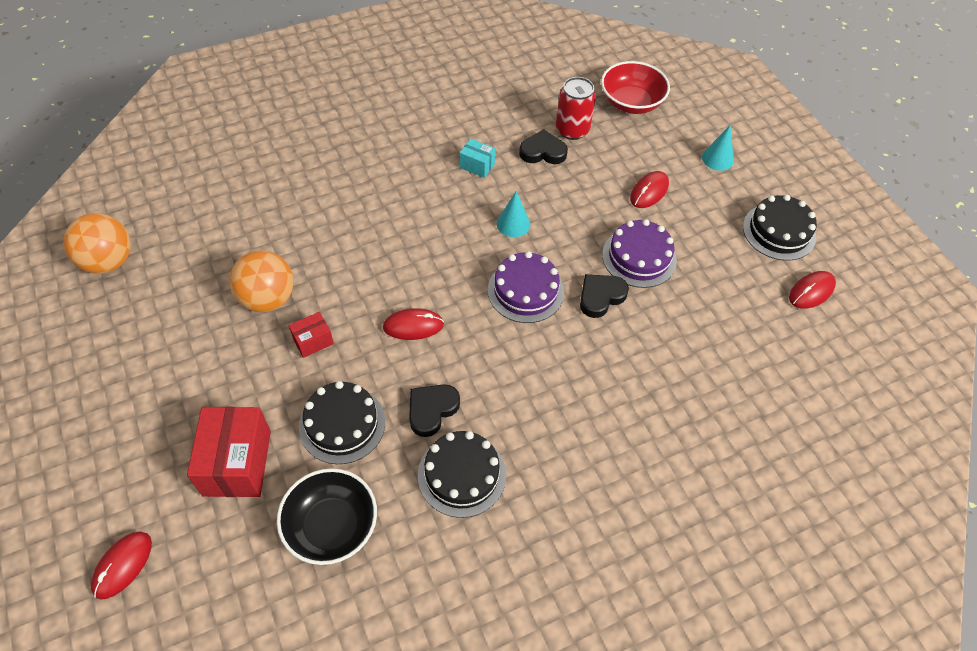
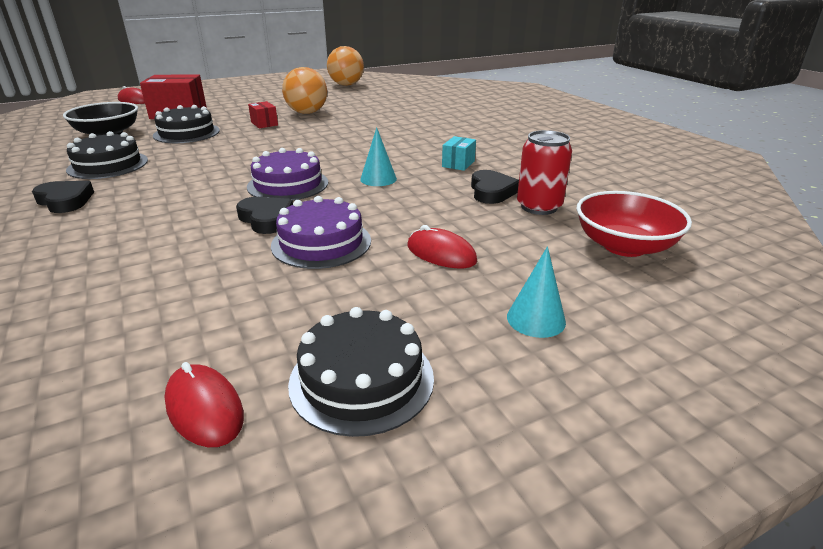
camera: 90 degrees right, 25 degrees down
(413, 326) = (264, 147): red mouse -> none
(431, 410) = (177, 155): black heart -> black heart (65, 201)

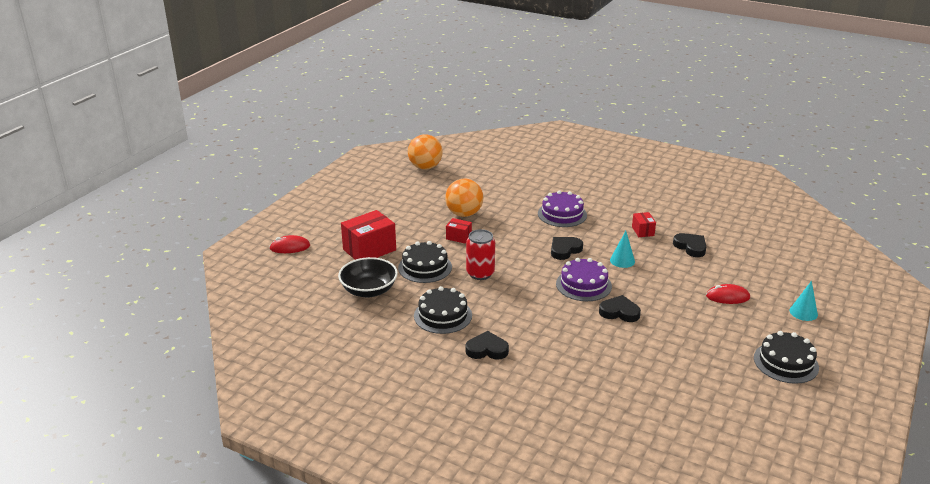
camera: 35 degrees left, 0 degrees up
(204, 408) = (758, 396): red mouse -> none
(321, 243) = (670, 314): purple cake -> purple cake (562, 214)
(336, 155) = (565, 250): none -> black heart
(458, 164) = (643, 231): turquoise box -> red box
(539, 207) = (725, 249): red can -> red can (480, 273)
(624, 246) = (788, 260): red bowl -> none

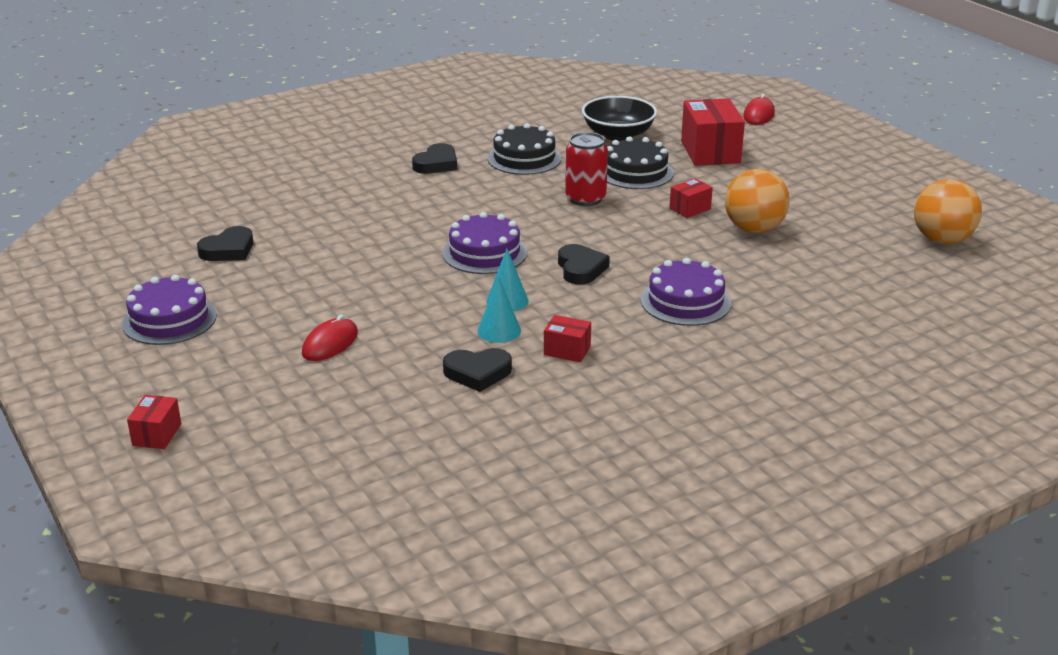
camera: 120 degrees right, 0 degrees up
(619, 312) = (401, 254): black heart -> black heart (228, 250)
(786, 362) = (169, 319): black cake -> purple cake
(803, 312) = (221, 387): turquoise cone -> turquoise cone (499, 331)
(856, 312) = (157, 434): none -> red box

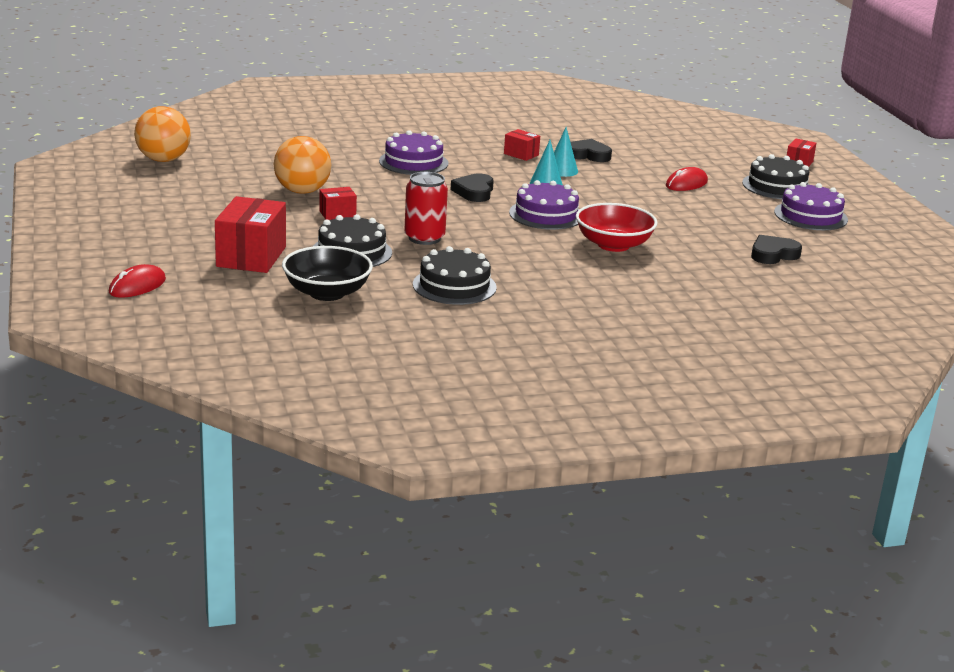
camera: 165 degrees left, 5 degrees down
(203, 368) = (777, 186): none -> black cake
(399, 228) = (613, 245): none -> red bowl
(436, 164) = (553, 297): black heart -> none

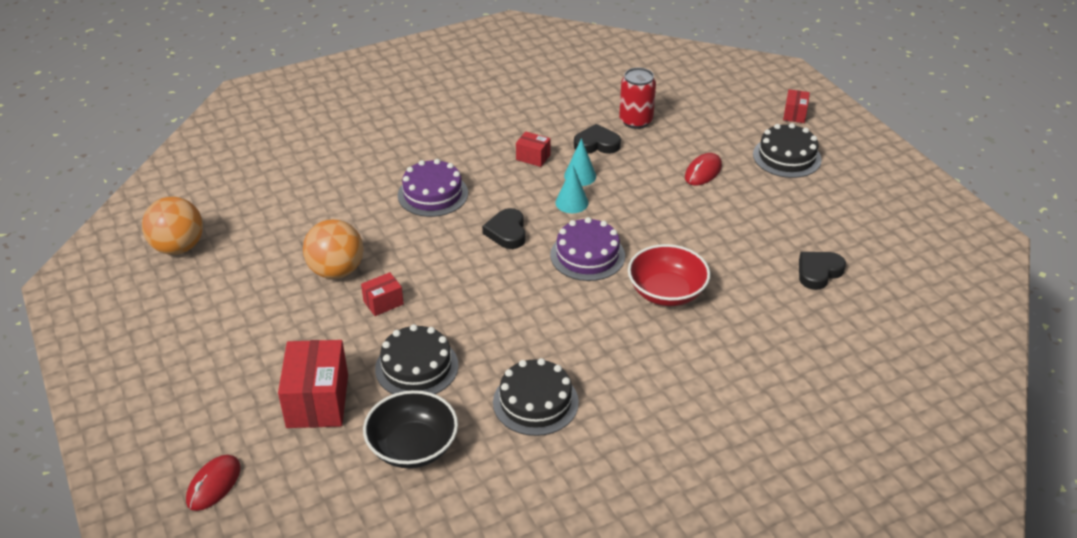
camera: 10 degrees left, 15 degrees up
(424, 238) = (482, 325): red can -> red can (636, 121)
(810, 216) = (832, 199): purple cake -> none

